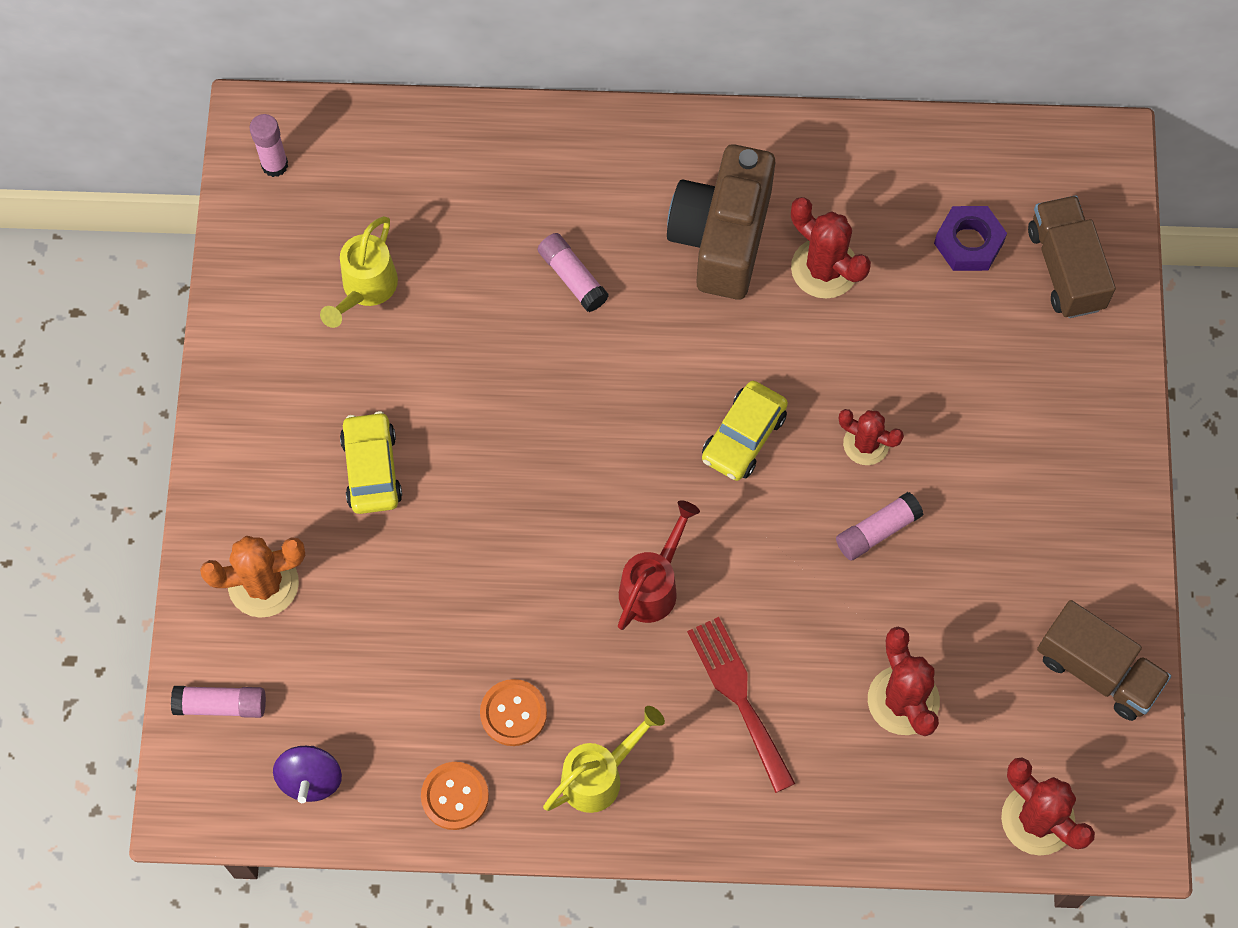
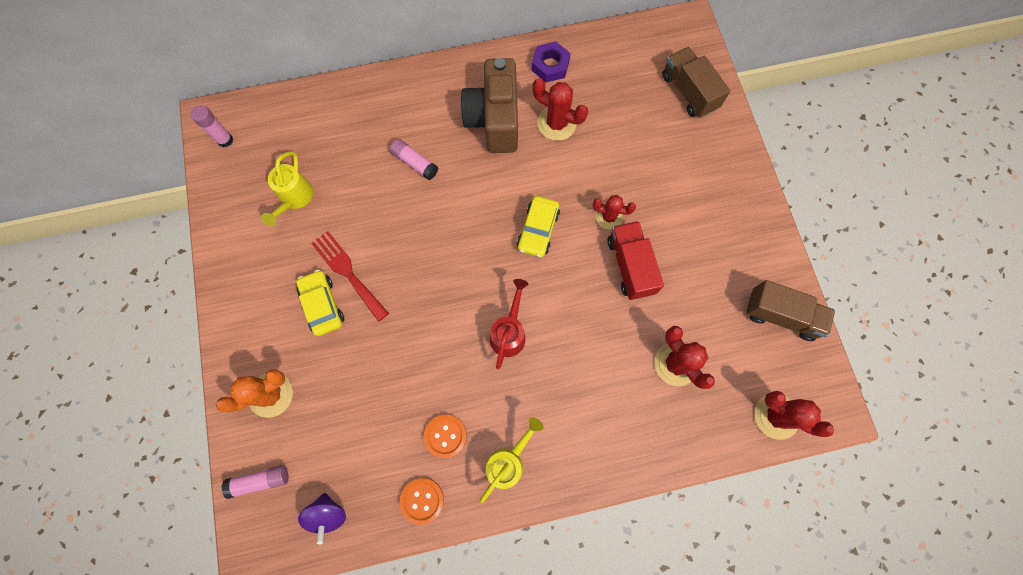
camera: 15 degrees left, 5 degrees up
(739, 696) = (579, 388): red fork -> red fork (348, 272)
(877, 531) = (630, 266): pink glue stick -> red truck
(968, 243) = (632, 90): purple nut -> purple nut (550, 65)

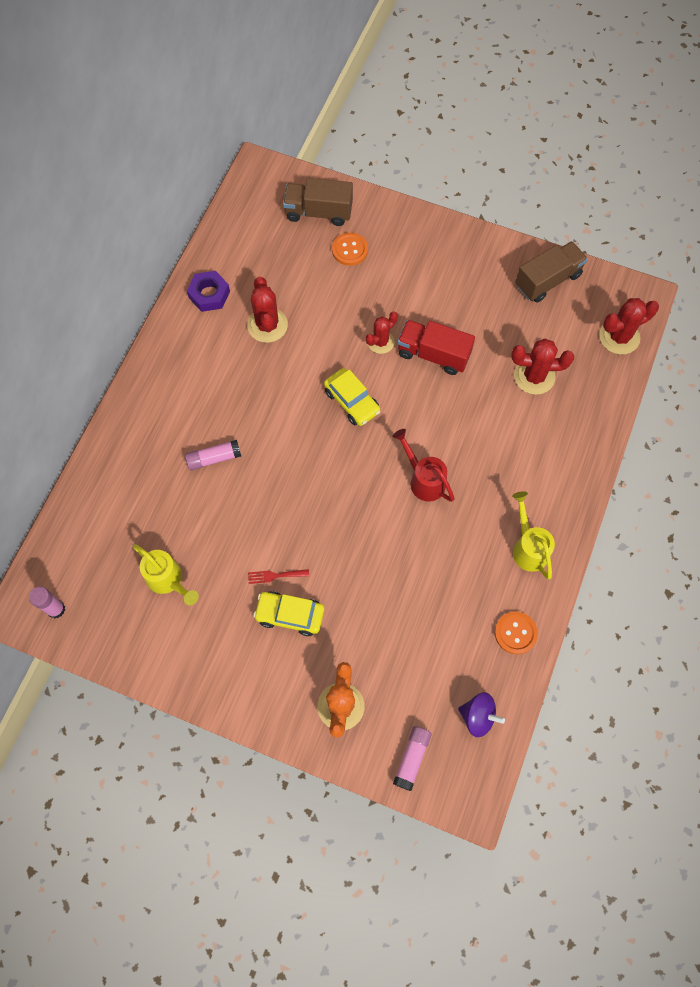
camera: 55 degrees left, 5 degrees down
(348, 272) = (275, 575): red fork -> red fork, size x0.52
(445, 436) = (475, 582): orange button -> orange button (350, 250)
(494, 120) = (225, 370): brown camera -> none
(556, 123) = (267, 325): red cactus -> red cactus turned 75 degrees counterclockwise

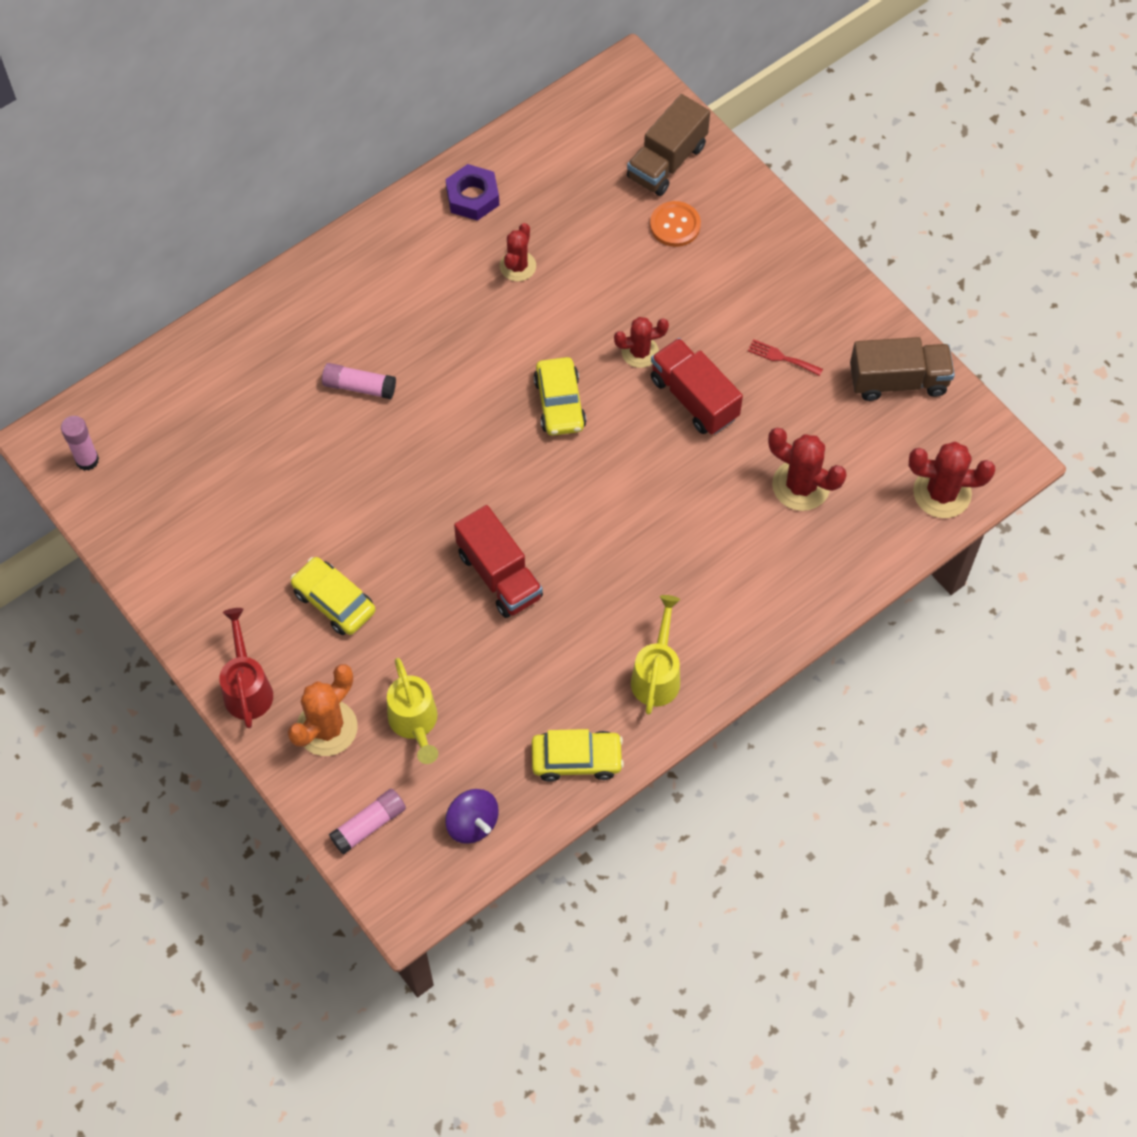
camera: 30 degrees right, 5 degrees down
(168, 580) = (225, 493): yellow watering can -> yellow watering can (415, 723)
(267, 325) = (518, 266): red cactus -> red cactus, size x0.66
(275, 575) = (345, 551): red fork -> red fork (781, 357)
(318, 212) = (667, 162): brown truck -> brown truck turned 90 degrees counterclockwise
(386, 536) = (499, 575): none -> red truck
(423, 480) = (585, 535): red watering can -> red watering can (247, 688)
(515, 633) = (576, 759): orange button -> yellow car

